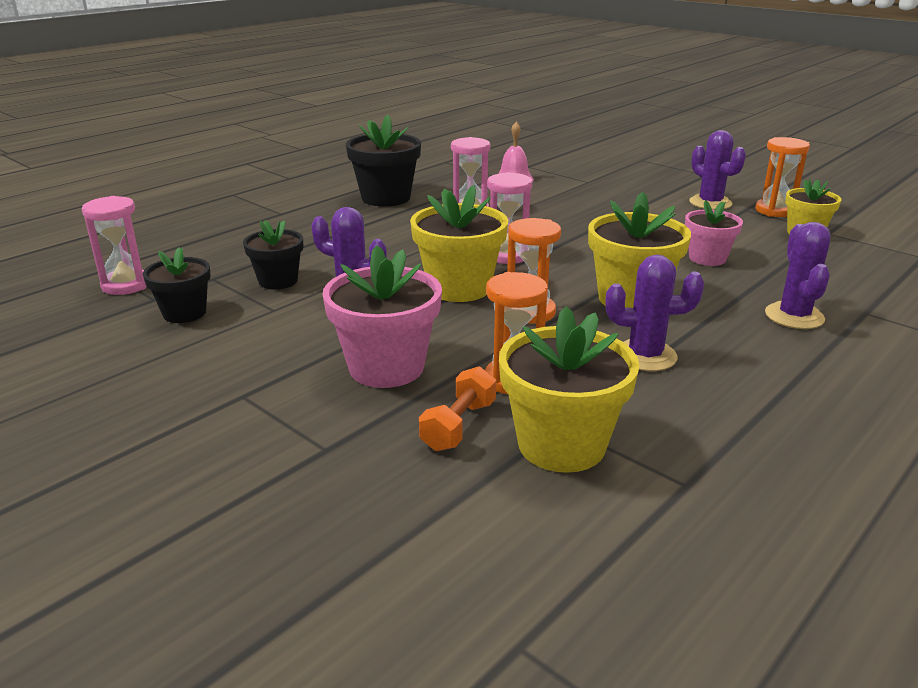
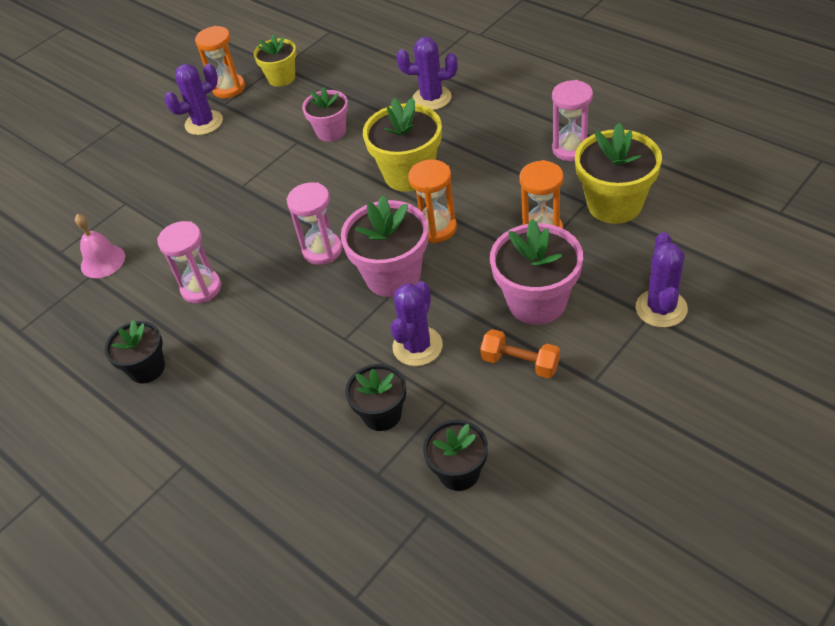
camera: 85 degrees left, 20 degrees up
(126, 285) = (396, 555): pink hourglass -> pink hourglass (571, 149)
(386, 198) = (147, 368): black flower pot -> black flower pot, size x0.62
(458, 426) = (605, 252): orange dumbbell -> orange dumbbell (520, 363)
(459, 288) = (393, 276): yellow flower pot -> pink flower pot
(645, 356) = (498, 168): purple cactus -> purple cactus (661, 308)

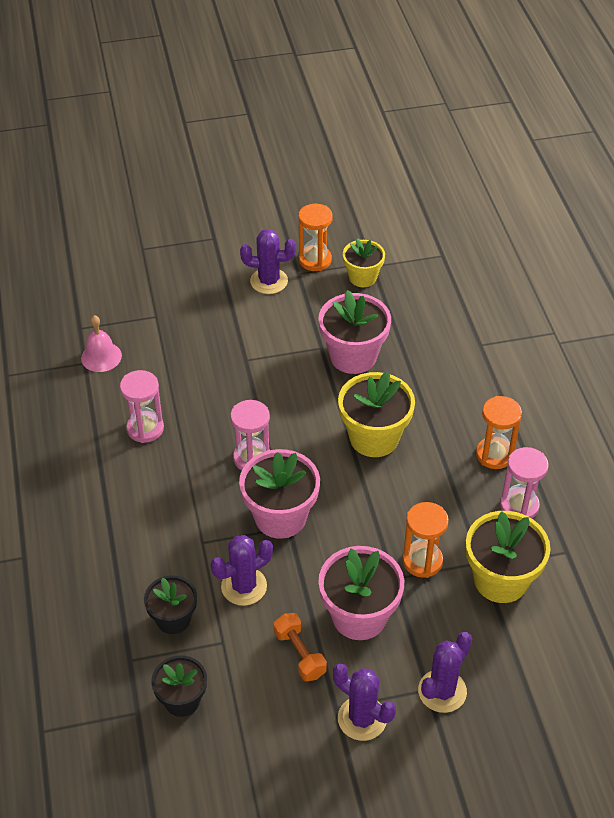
camera: 30 degrees right, 0 degrees up
(147, 368) = (59, 466): black flower pot -> none
(331, 131) = (353, 356): pink flower pot -> pink flower pot, size x1.60
(431, 98) = (458, 379): purple cactus -> purple cactus (362, 718)
(436, 228) = (348, 500): orange hourglass -> orange hourglass (494, 454)

